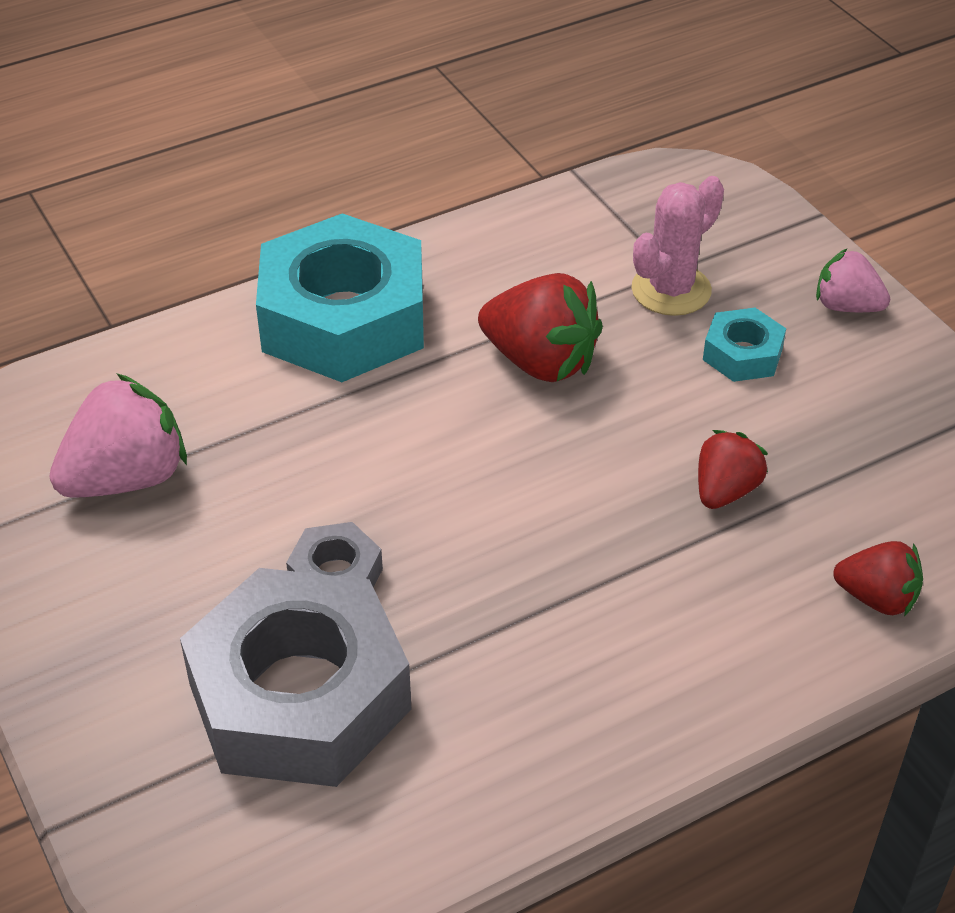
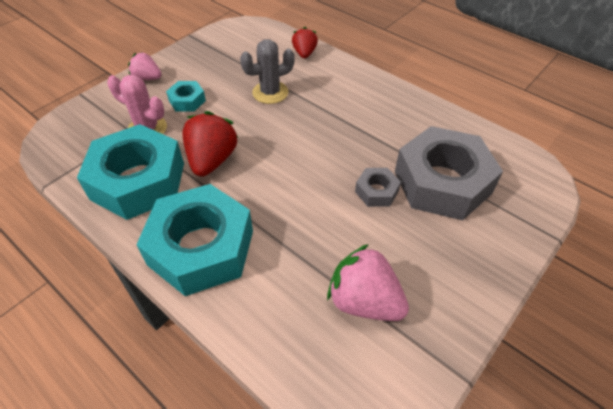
camera: 110 degrees left, 5 degrees up
(531, 266) = (138, 181): none -> turquoise nut
(725, 491) = (270, 92): red strawberry -> grey cactus
(846, 306) = (147, 78): pink strawberry -> pink strawberry turned 105 degrees clockwise

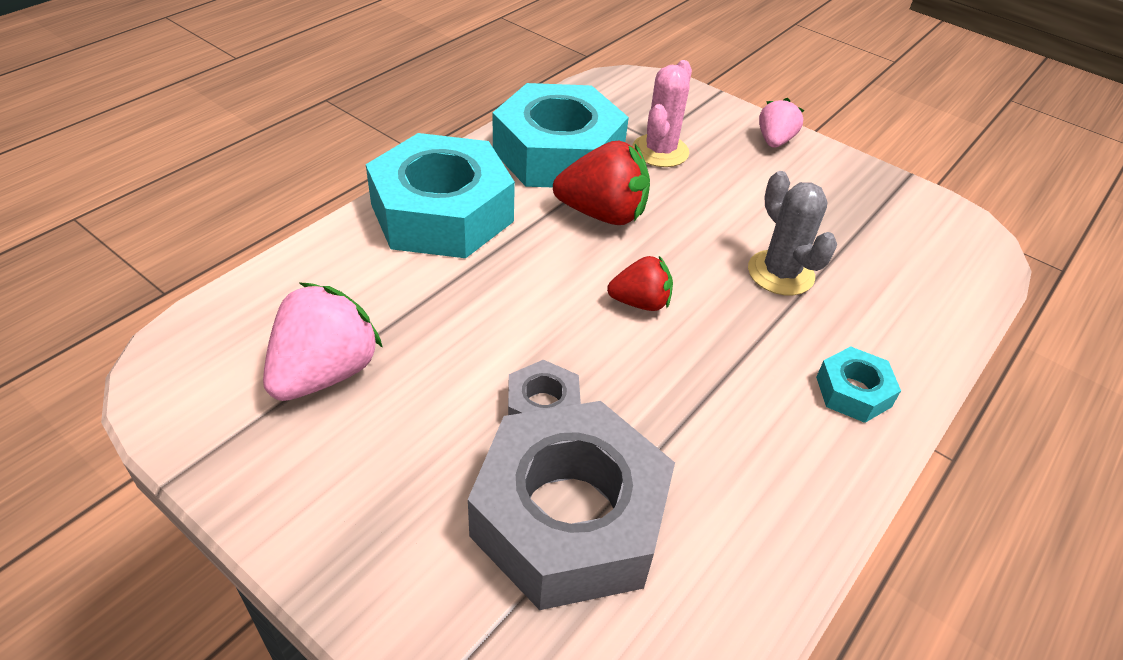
camera: 85 degrees right, 5 degrees down
(187, 101) = (732, 182): turquoise nut -> turquoise nut (853, 392)
(304, 53) = (923, 321): red strawberry -> red strawberry (640, 302)

